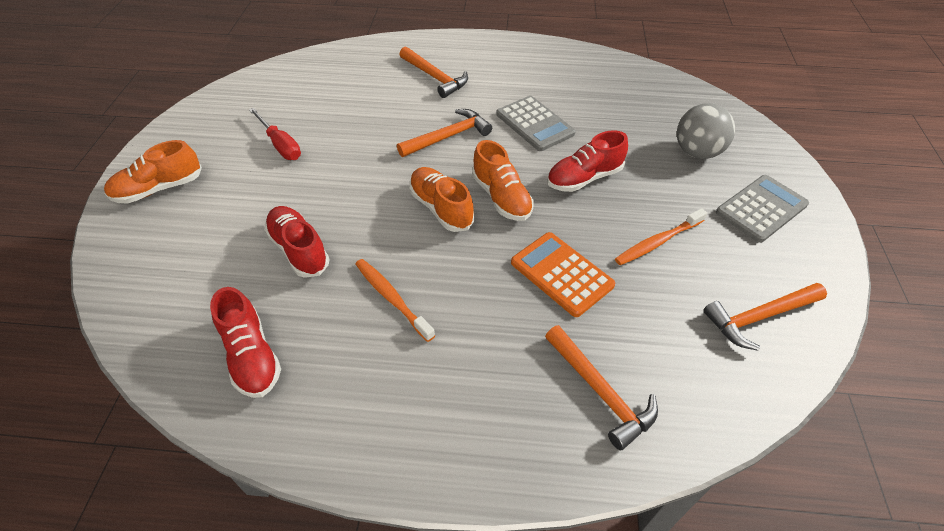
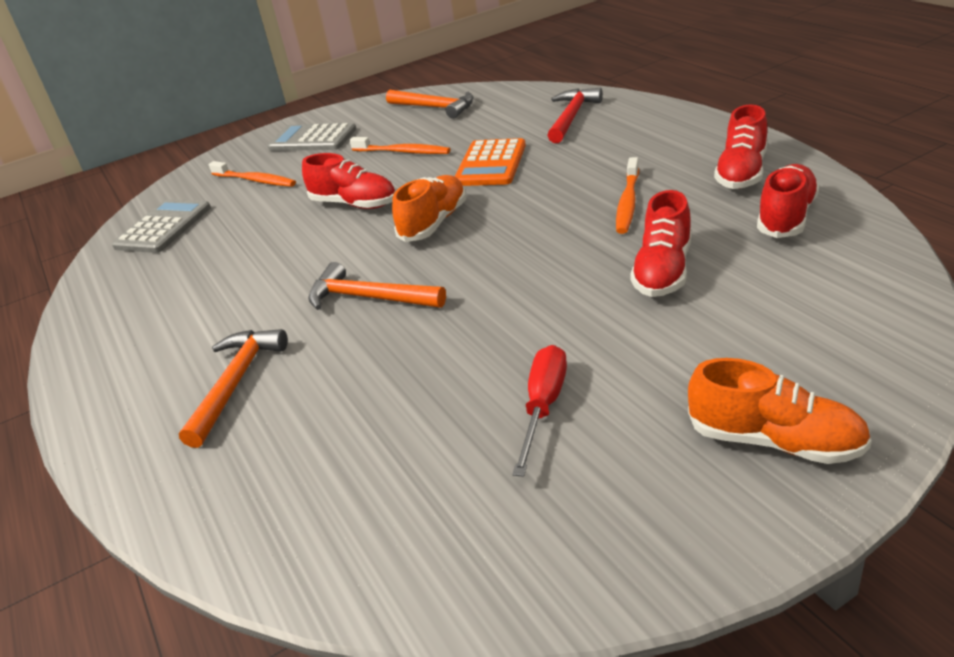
camera: 120 degrees left, 15 degrees down
(333, 397) = (741, 173): none -> red shoe
(441, 208) = (492, 240): orange shoe -> none
(534, 124) = (285, 263): grey calculator -> grey calculator (163, 227)
(600, 392) = (572, 117): orange hammer -> red hammer
(697, 152) = (255, 180): grey ball -> orange toothbrush

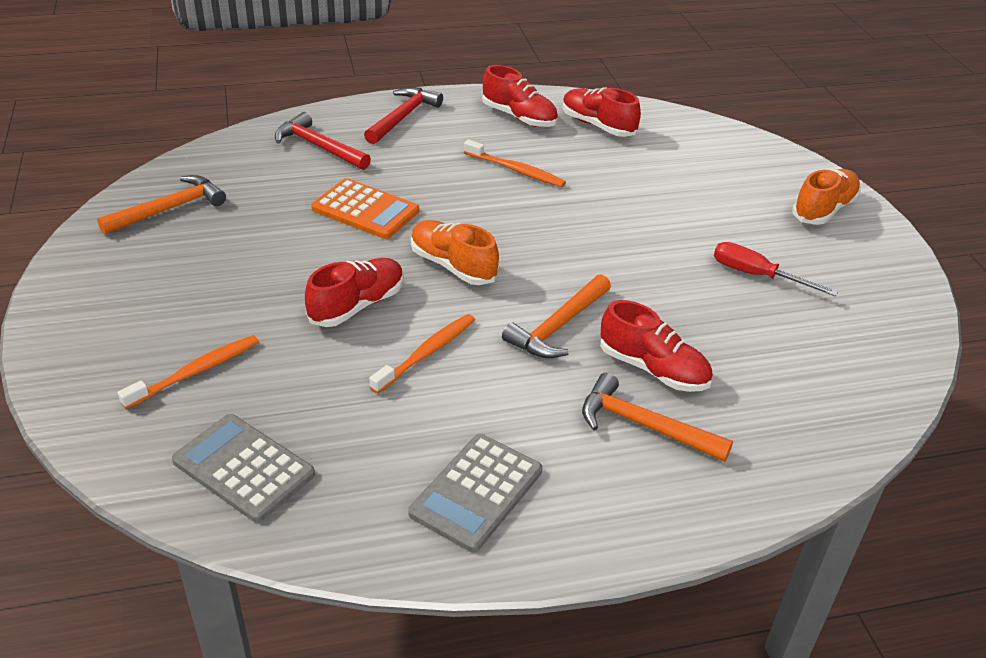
camera: 80 degrees left, 5 degrees up
(312, 139) = (127, 309): grey calculator -> grey calculator (476, 492)
(403, 152) = (264, 252): orange toothbrush -> orange toothbrush (427, 353)
(663, 271) = (628, 187): red shoe -> red shoe (653, 369)
(665, 127) = (403, 117): none -> red hammer

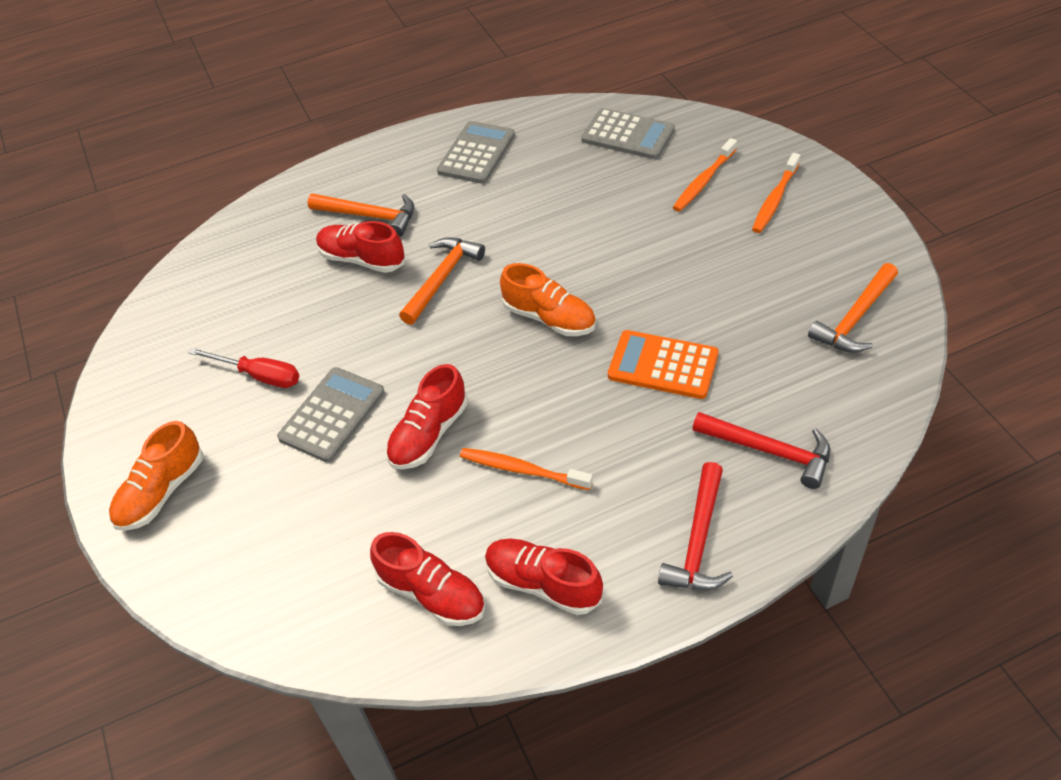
camera: 175 degrees right, 10 degrees up
(357, 305) = (615, 259): red shoe -> red shoe (429, 434)
(427, 353) = (541, 232): orange toothbrush -> orange toothbrush (775, 199)
(678, 232) = (332, 415): none -> grey calculator

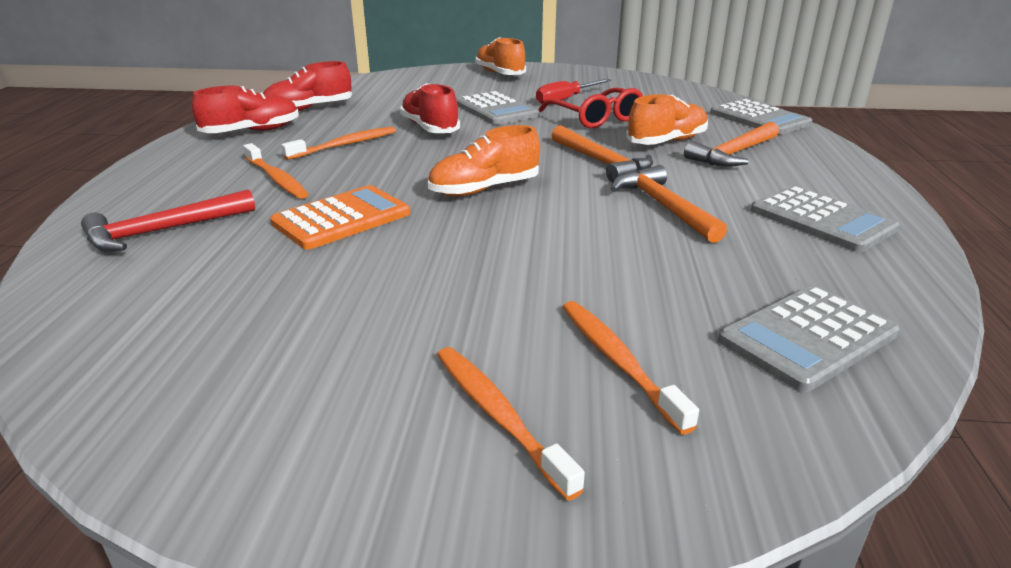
camera: 115 degrees right, 20 degrees down
(255, 224) = (759, 119): none -> grey calculator
(316, 327) = (595, 118): none -> red glasses
(362, 259) = (667, 142): red shoe -> orange shoe
(634, 459) = (276, 179): none -> orange toothbrush
(698, 540) = (168, 178): red hammer -> none
(854, 318) = (181, 362): orange hammer -> orange hammer (663, 206)

